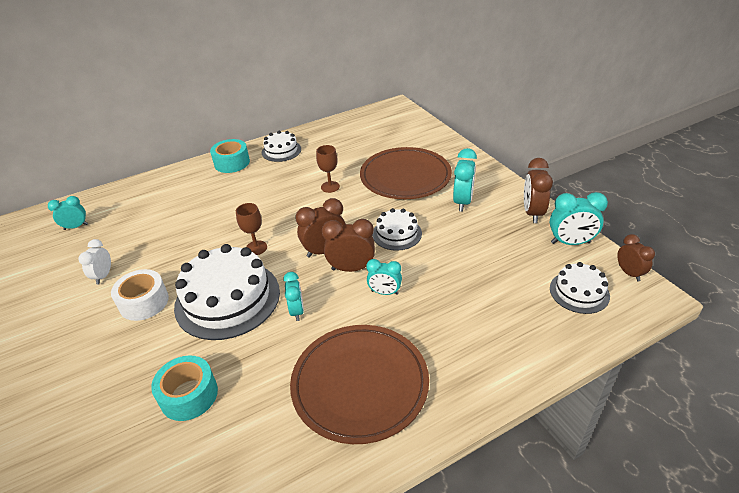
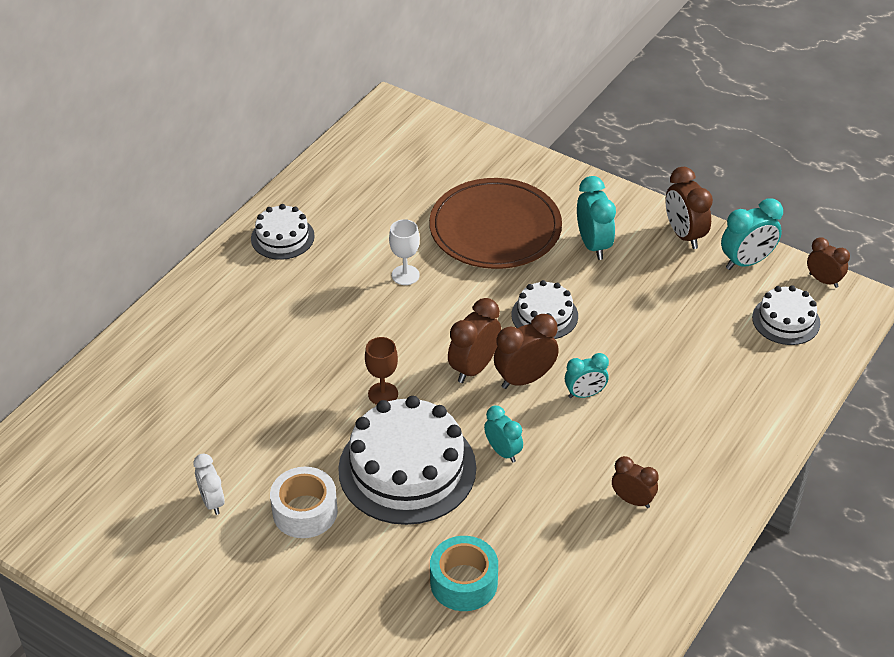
camera: 30 degrees left, 5 degrees up
(76, 227) = (88, 454): turquoise clock -> none
(232, 163) = (225, 280): turquoise tape -> none
(330, 187) = (405, 275): brown goblet -> white goblet
(360, 384) = (632, 500): brown plate -> brown clock

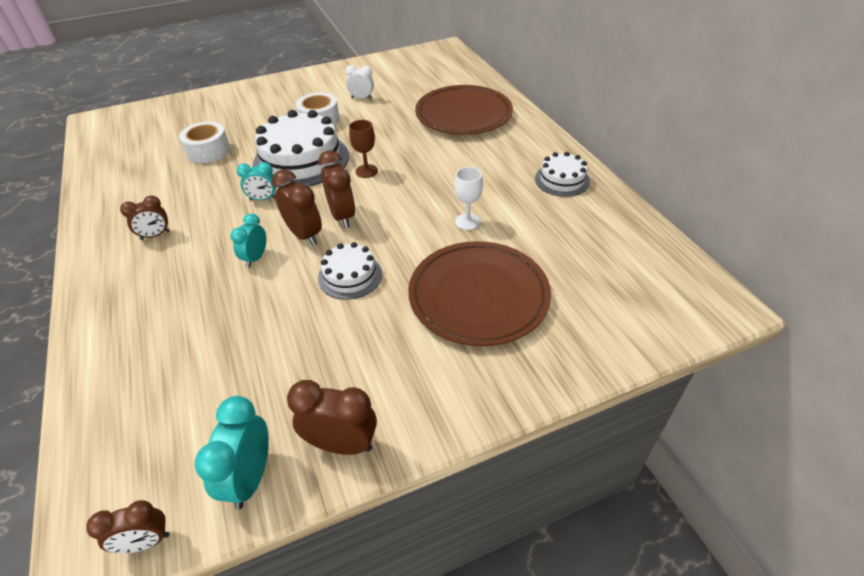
camera: 125 degrees right, 0 degrees up
(191, 370) = (463, 114): none -> brown plate
(464, 582) = (208, 151): turquoise tape -> white tape
(524, 379) = (304, 235): brown clock -> brown clock turned 45 degrees counterclockwise
(593, 245) = (397, 354): turquoise clock -> none
(786, 320) = (151, 451): white cake -> none

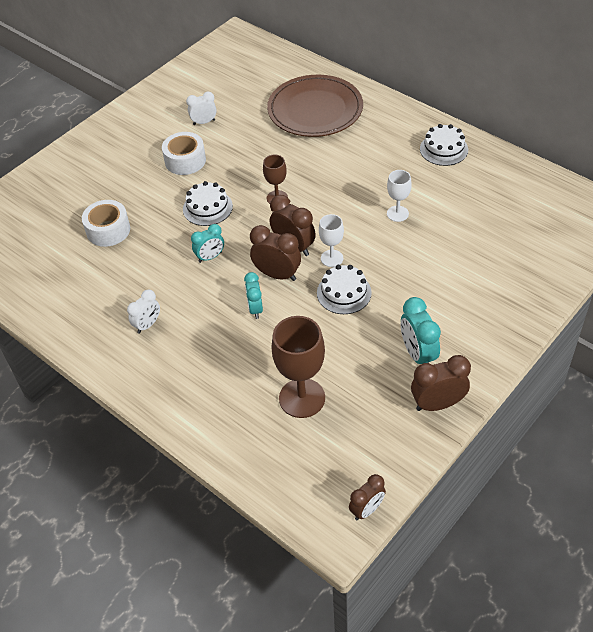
camera: 25 degrees left, 5 degrees up
(155, 235) = (147, 325): brown clock -> white clock
(211, 365) = (302, 398): none -> brown goblet
(250, 477) = (397, 448): turquoise clock -> turquoise clock (418, 354)
(301, 160) = (207, 207): white cake -> white cake, size x0.53
(368, 239) = (332, 258): none -> white goblet
(478, 296) = (450, 270): brown plate -> none

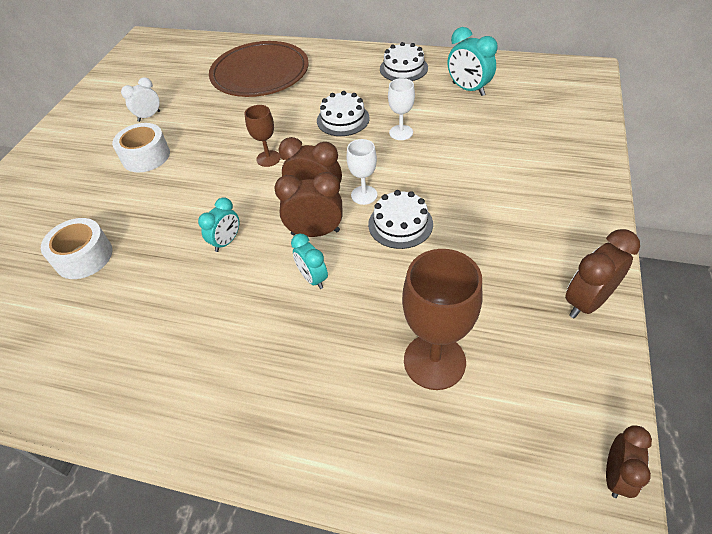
camera: 25 degrees left, 0 degrees up
(147, 325) = (187, 350): white clock -> none
(207, 207) = (196, 192): white cake -> white cake (343, 119)
(418, 354) = (524, 257): turquoise clock -> turquoise clock (468, 89)

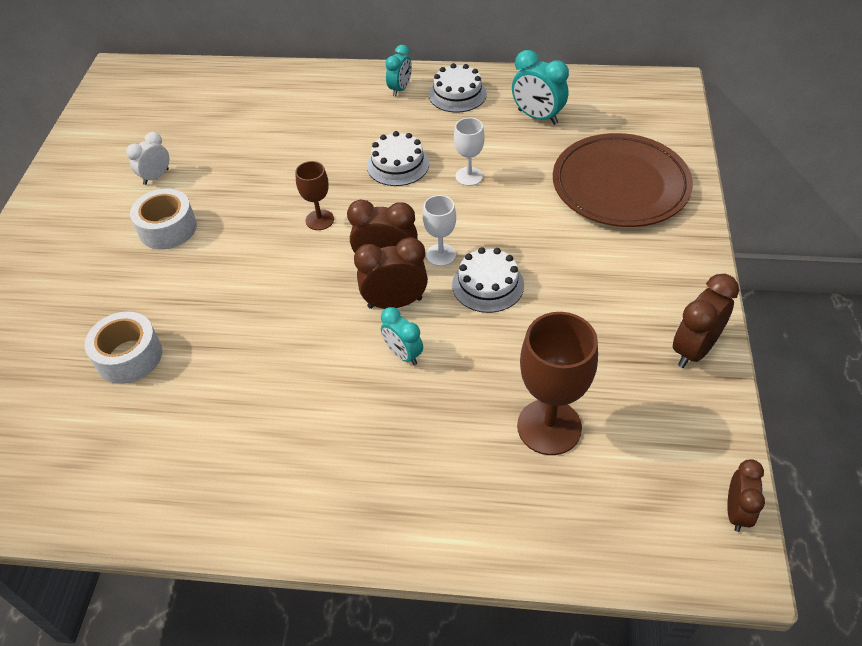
camera: 10 degrees left, 0 degrees up
(226, 242) = (295, 323): turquoise clock -> turquoise clock (400, 89)
(260, 73) = (282, 111): brown plate -> brown plate (620, 185)

